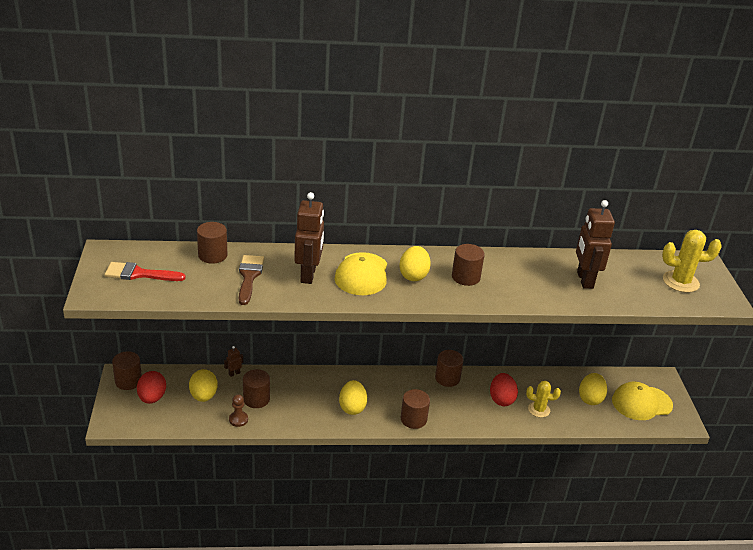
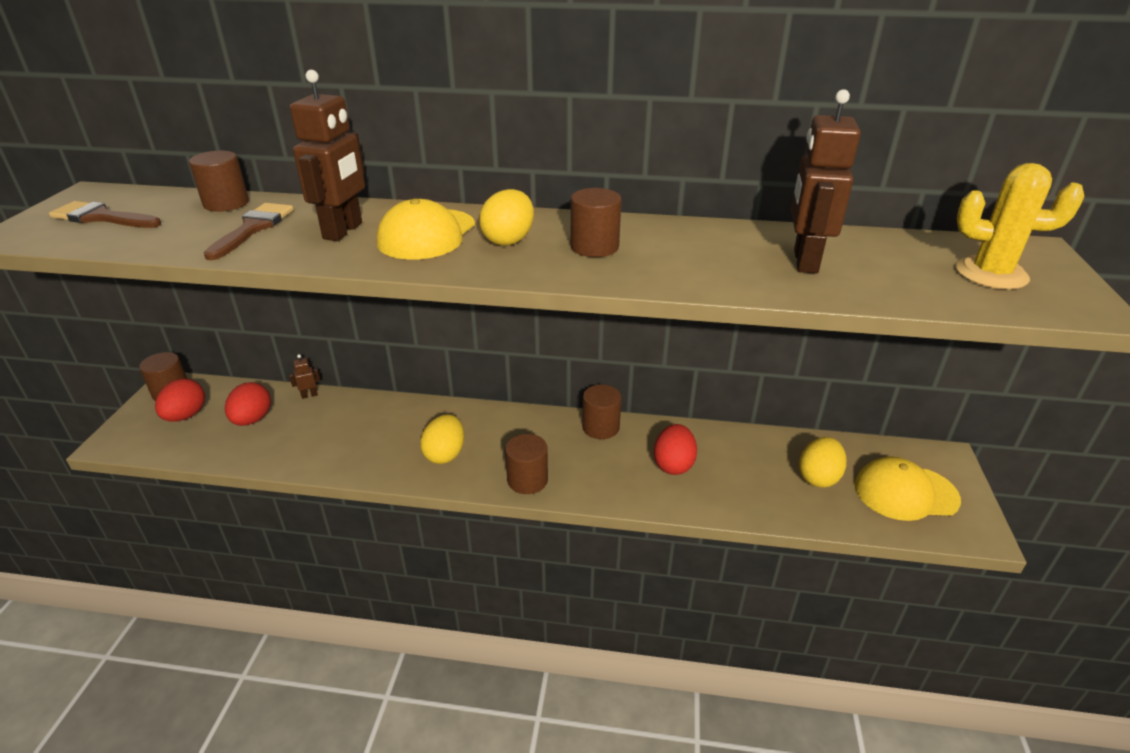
camera: 15 degrees right, 0 degrees up
(139, 274) = (102, 217): red brush -> brown brush
(203, 396) = (252, 419): yellow egg -> red egg
(238, 419) = (278, 455): brown pawn -> none
(256, 399) = (319, 430): brown cylinder -> none
(539, 409) = (729, 485): yellow cactus -> none

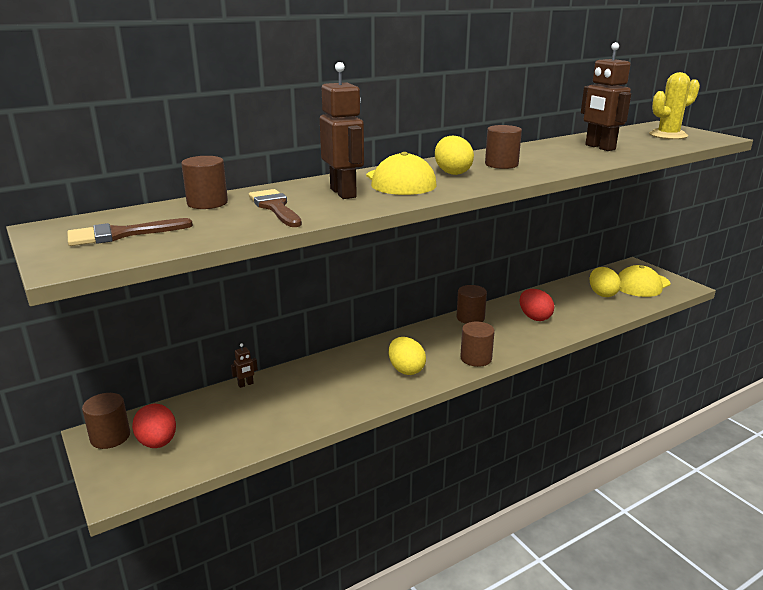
camera: 40 degrees left, 10 degrees down
(252, 419) = (226, 417): red egg -> none
(309, 395) = (245, 384): brown robot -> brown robot turned 150 degrees counterclockwise

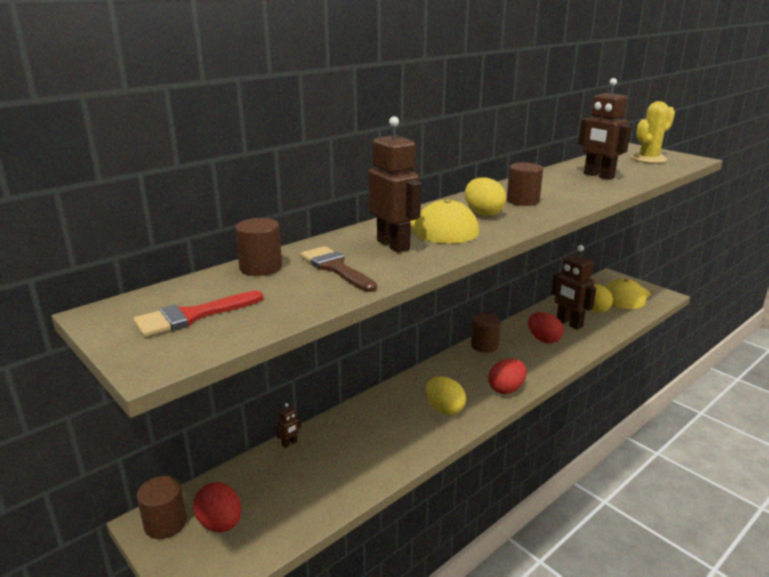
camera: 10 degrees left, 0 degrees up
(121, 234) = (192, 316): brown brush -> red brush
(476, 358) = (506, 389): brown cylinder -> red egg
(568, 305) = (569, 323): none -> brown robot

